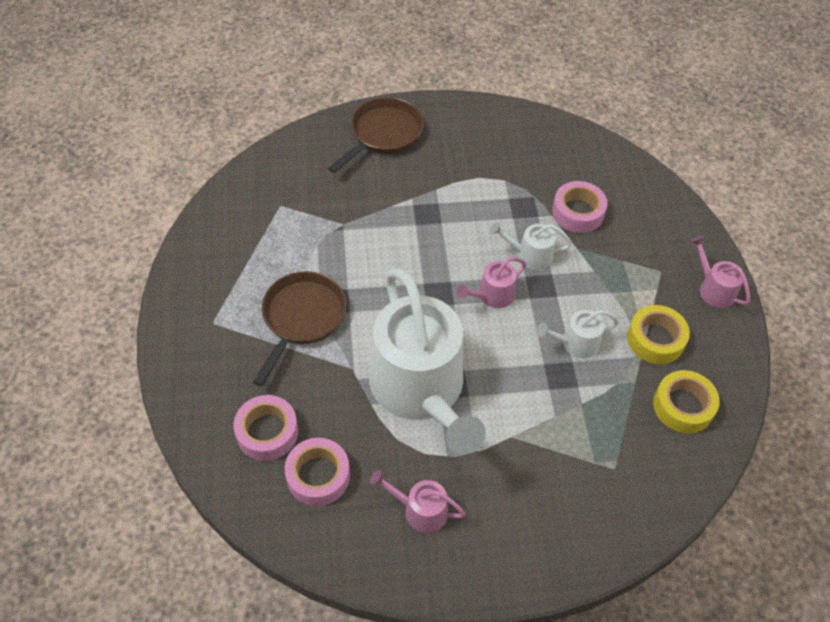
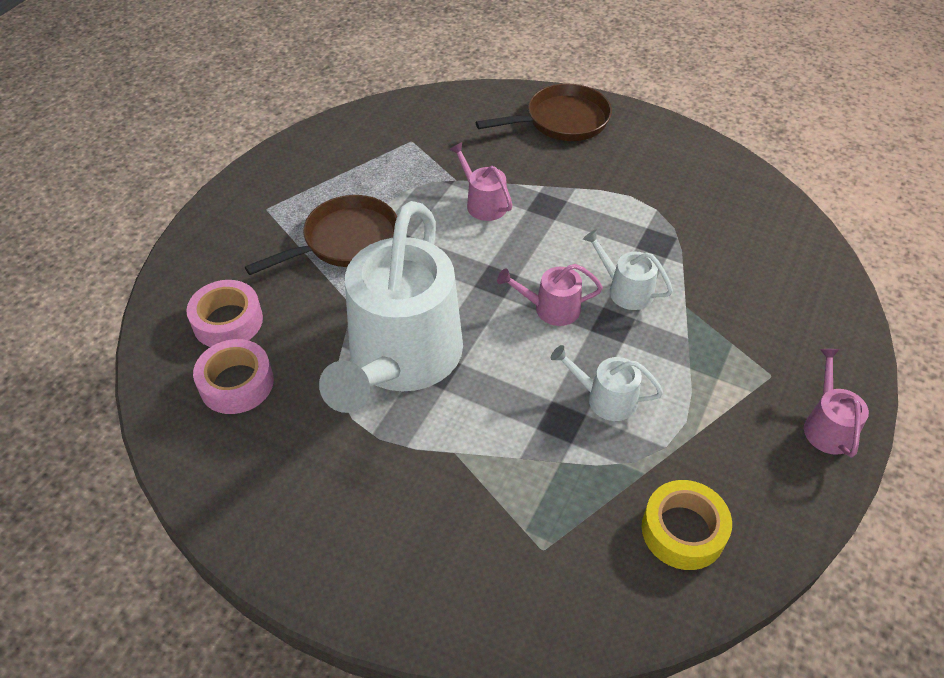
camera: 35 degrees right, 5 degrees down
(420, 510) = (301, 470): pink watering can -> pink watering can (483, 203)
(578, 212) = (716, 273): pink tape -> none
(655, 339) = (706, 442): yellow tape -> none

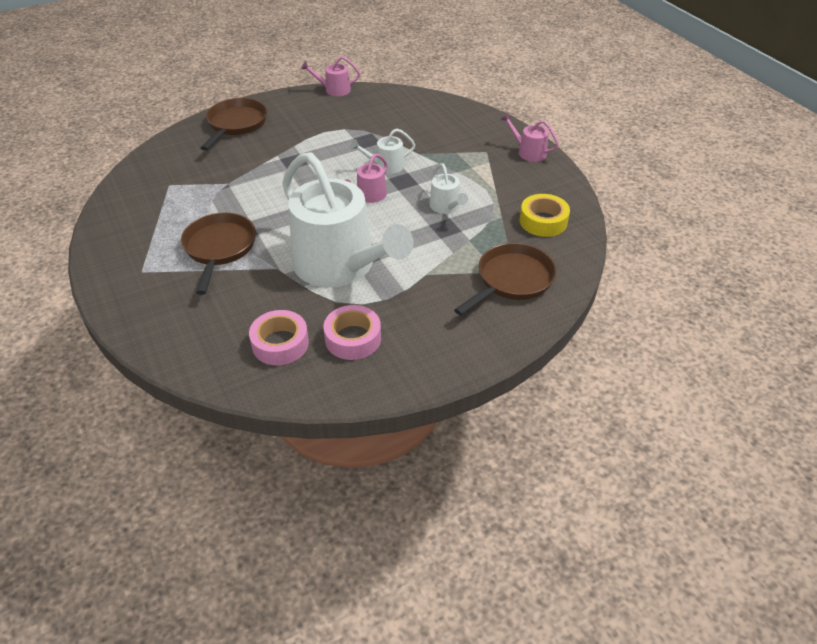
camera: 55 degrees left, 5 degrees down
(228, 321) = (222, 328): pink tape -> pink tape (353, 338)
(483, 203) = (261, 182): pink watering can -> pink watering can (334, 90)
(520, 558) = (512, 280): none -> brown pan
(605, 398) = (446, 207): white watering can -> white watering can turned 75 degrees counterclockwise

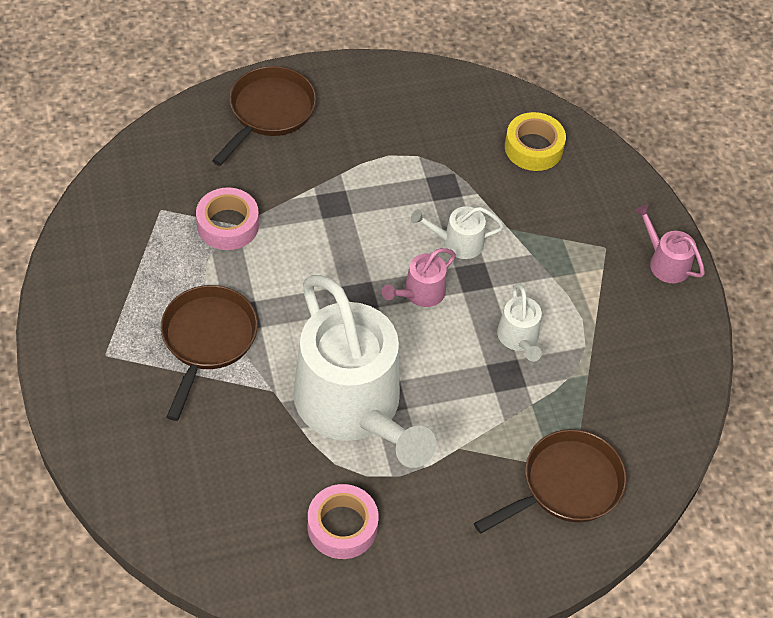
camera: 10 degrees right, 10 degrees up
(280, 343) = (253, 512): pink tape -> pink tape (228, 225)
(334, 90) = (422, 71): pink watering can -> none
(543, 221) = (641, 396): yellow tape -> yellow tape (533, 148)

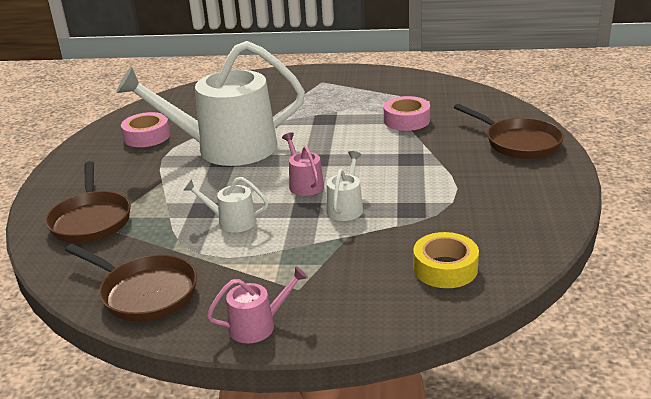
camera: 115 degrees right, 25 degrees down
(207, 340) = (313, 108): brown pan -> brown pan (145, 293)

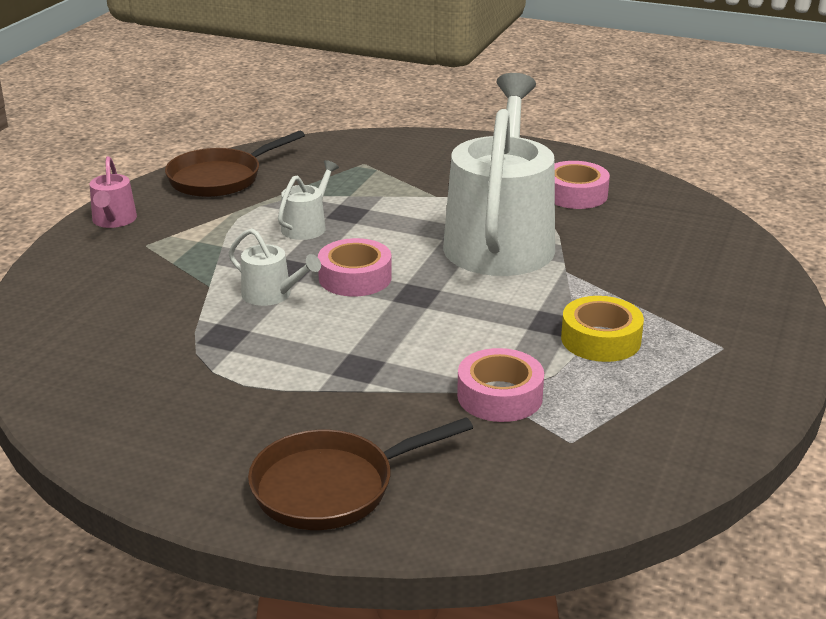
camera: 105 degrees right, 0 degrees up
(91, 220) = (379, 160): brown pan -> none
(304, 184) = (355, 278): pink watering can -> pink tape
(445, 268) = (85, 329): yellow tape -> yellow tape (600, 339)

